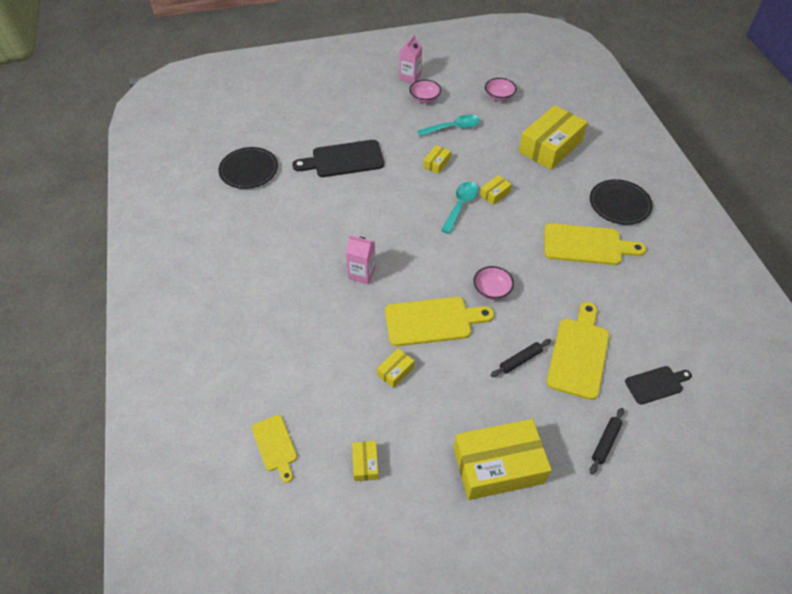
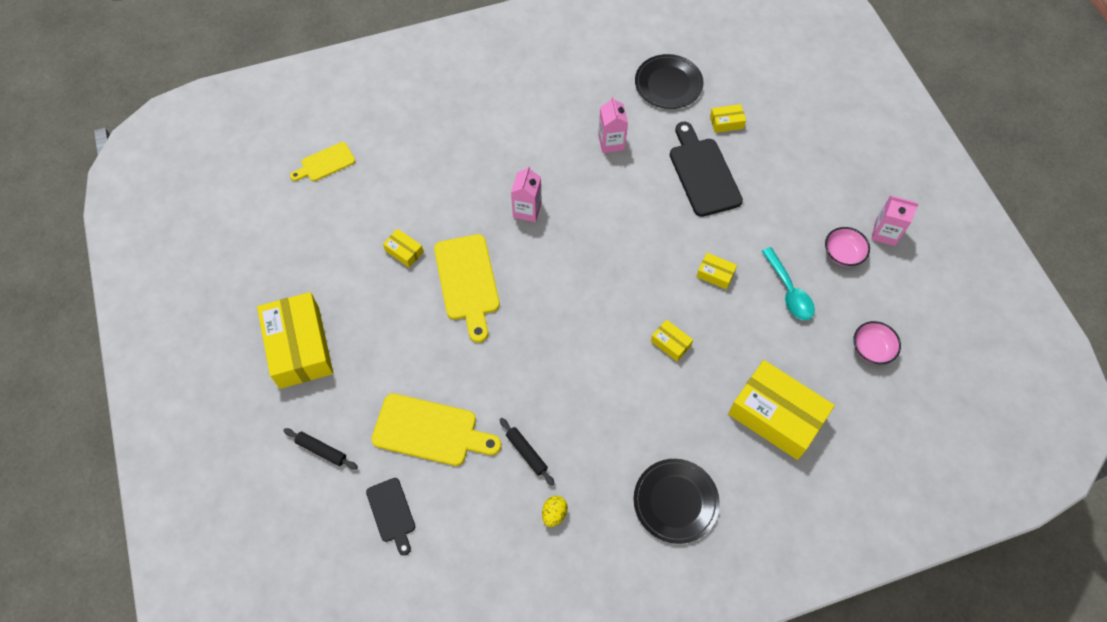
camera: 85 degrees right, 10 degrees up
(301, 211) = (611, 142): none -> pink carton
(365, 464) = (305, 234): yellow box -> yellow box (726, 122)
(460, 205) = (644, 304): turquoise spoon -> none
(492, 290) = (514, 340): pink bowl -> none
(520, 360) = (420, 369): black rolling pin -> black rolling pin (526, 453)
(586, 245) = (595, 452): yellow cutting board -> none
(639, 273) = (554, 514): none -> yellow egg

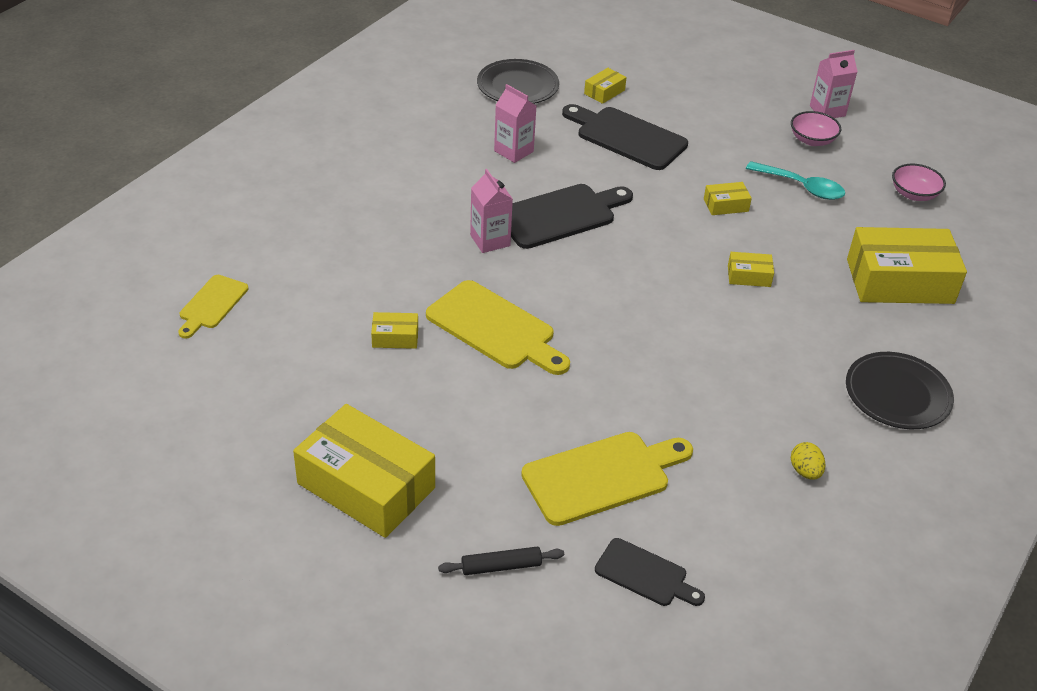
camera: 40 degrees left, 20 degrees down
(526, 453) = (720, 437): black rolling pin -> none
(591, 215) = (560, 215): none -> black cutting board

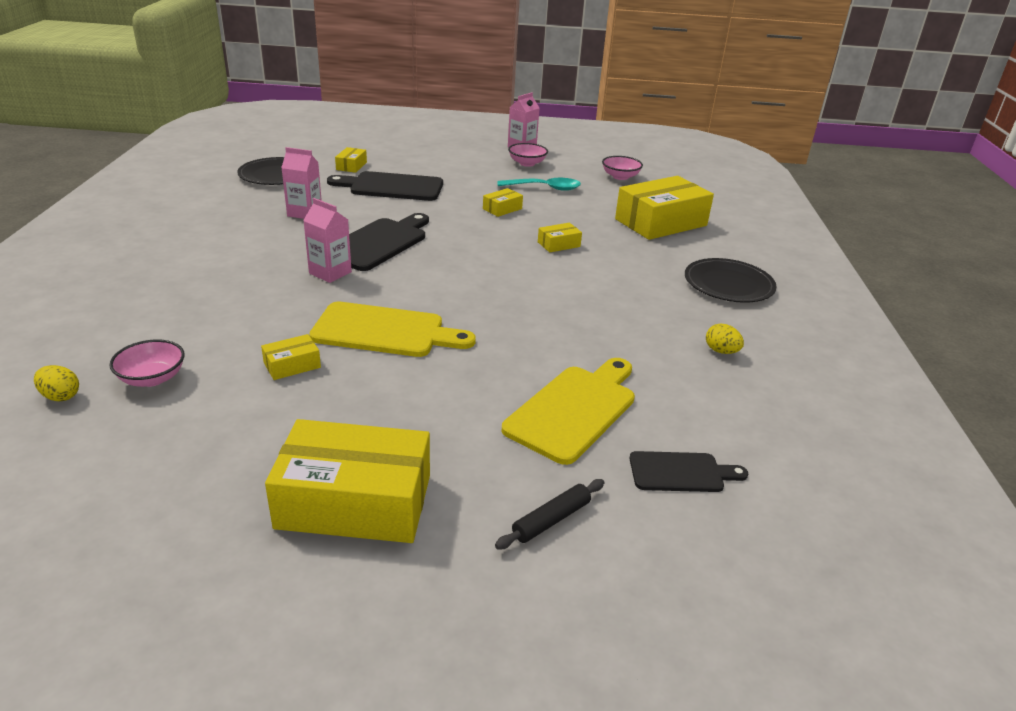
camera: 30 degrees left, 10 degrees down
(212, 304) = (60, 396): yellow cutting board -> yellow egg
(283, 311) = (152, 378): none -> pink bowl

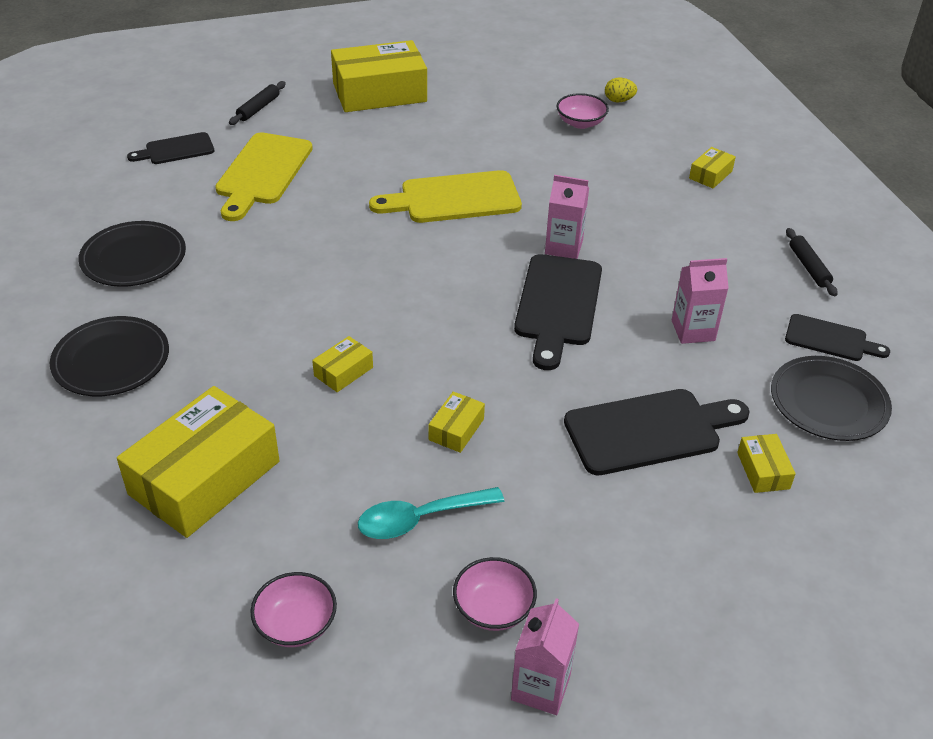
camera: 160 degrees right, 10 degrees up
(168, 221) = (808, 267): none -> black rolling pin
(226, 192) = (830, 339): none -> black cutting board
(292, 365) = (498, 154): yellow box -> yellow box (710, 175)
(721, 351) = (133, 258): yellow egg -> black plate

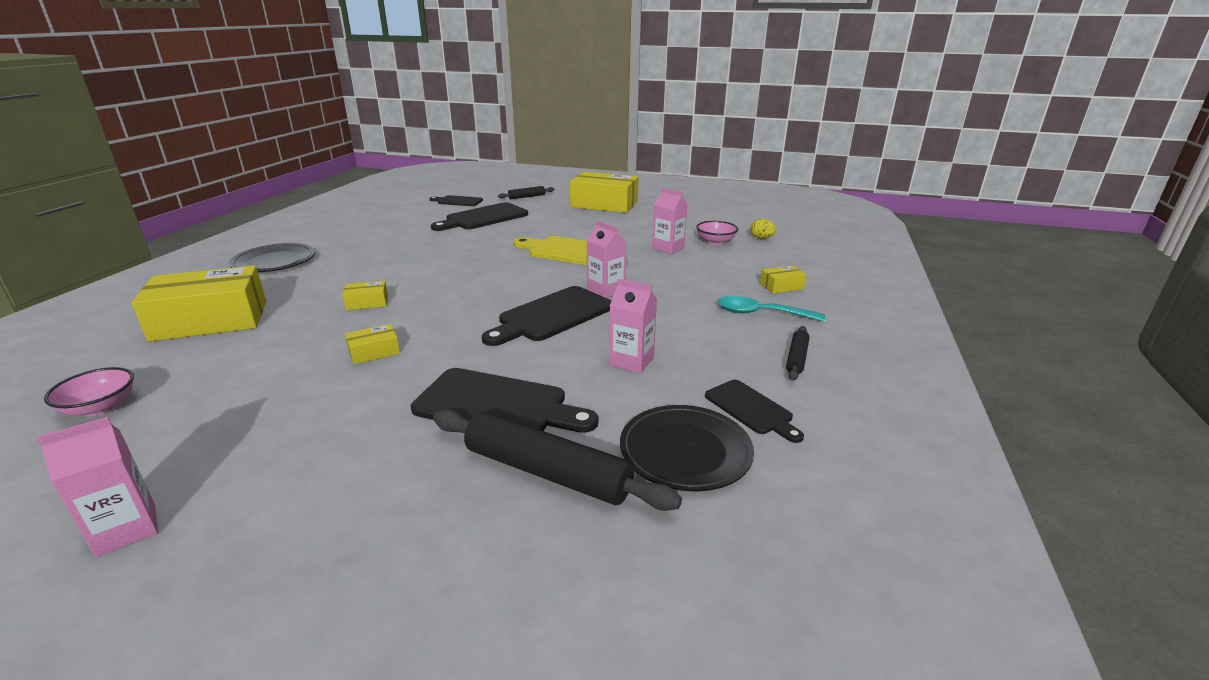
camera: 35 degrees right, 15 degrees down
(133, 258) = (362, 230): black plate -> none
(262, 173) = (483, 218): yellow cutting board -> black cutting board
(420, 519) = (265, 387): turquoise spoon -> turquoise spoon (760, 313)
(493, 608) = (203, 459): pink bowl -> none
(546, 153) = (668, 248): none -> pink carton
(763, 470) = (547, 472): yellow box -> black rolling pin

